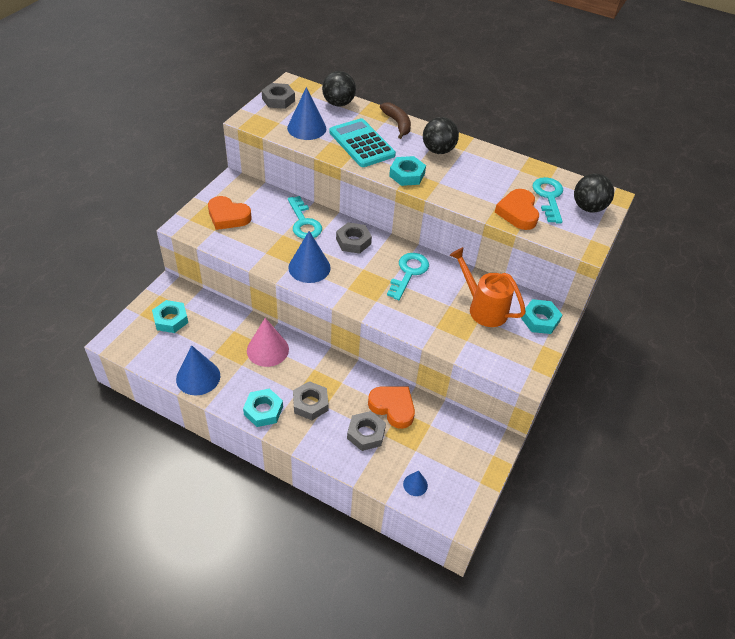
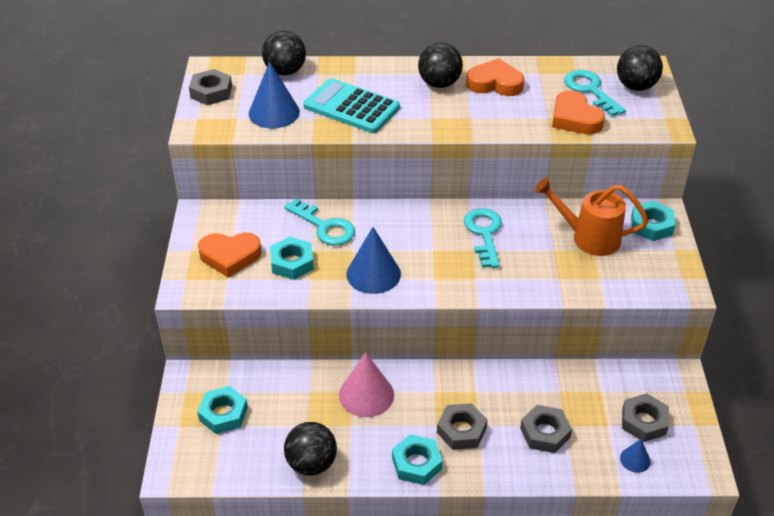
camera: 25 degrees left, 5 degrees down
(198, 377) = (311, 463): blue cone -> black ball
(353, 241) = (397, 225): grey nut -> grey nut (643, 421)
(393, 407) = (550, 392): orange heart -> orange heart (495, 83)
(397, 124) = (371, 70): brown banana -> none
(407, 175) = (430, 123): turquoise nut -> turquoise nut (292, 263)

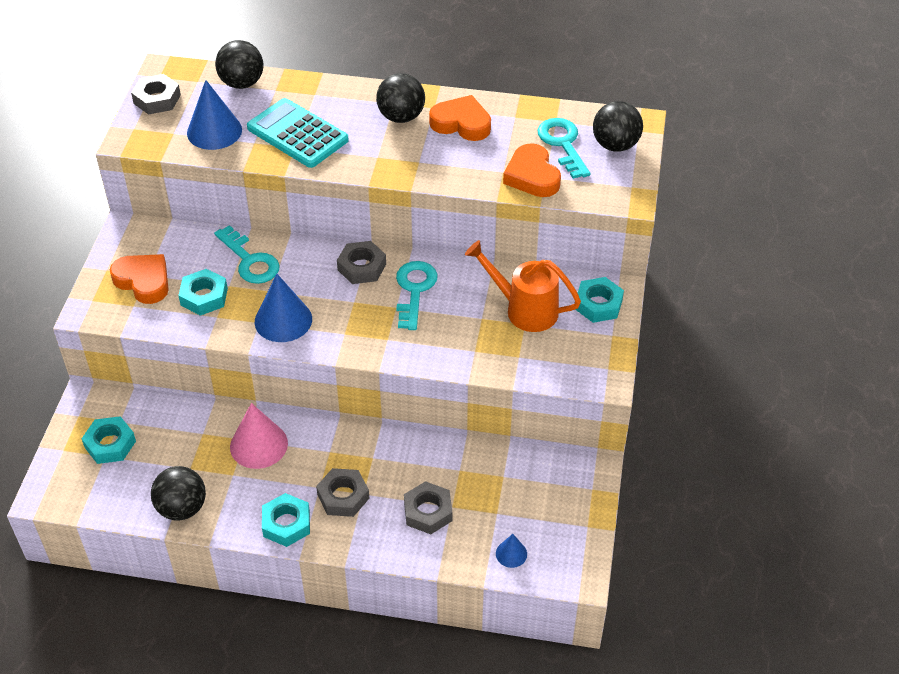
camera: 10 degrees right, 5 degrees up
(230, 256) = (143, 281): orange heart -> orange heart turned 150 degrees counterclockwise
(643, 421) = (535, 515): grey nut -> grey nut (361, 267)

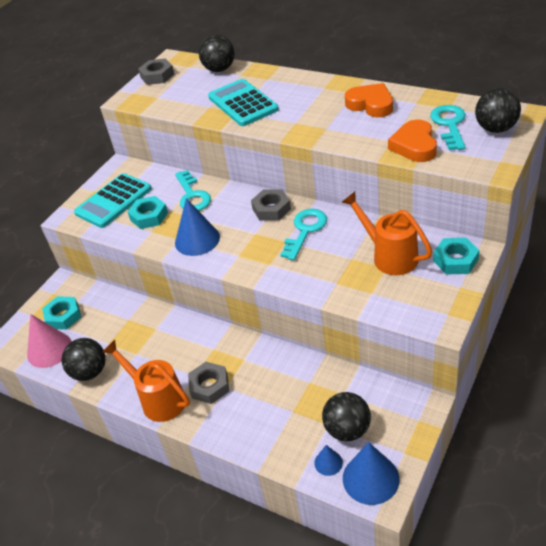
camera: 25 degrees right, 5 degrees down
(143, 281) = (113, 201): orange heart -> turquoise calculator
(214, 131) = (185, 98): blue cone -> blue cone (370, 478)
(258, 445) = (164, 334): pink cone -> pink cone (49, 349)
(286, 524) = (158, 399): turquoise nut -> orange watering can
(401, 117) = (325, 97): black ball -> black ball (347, 430)
(428, 512) = (271, 412): grey nut -> none

